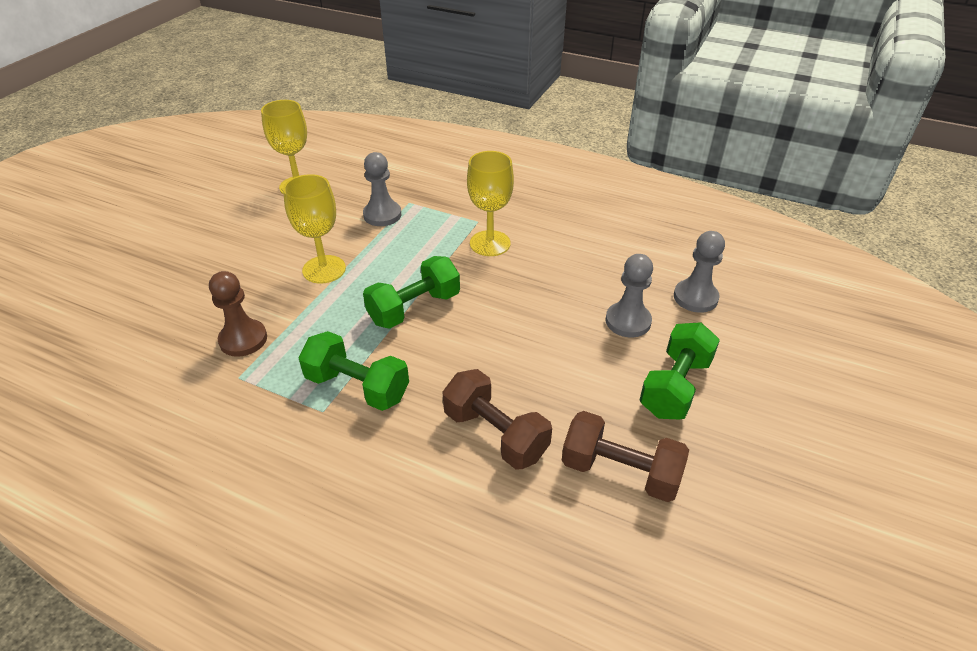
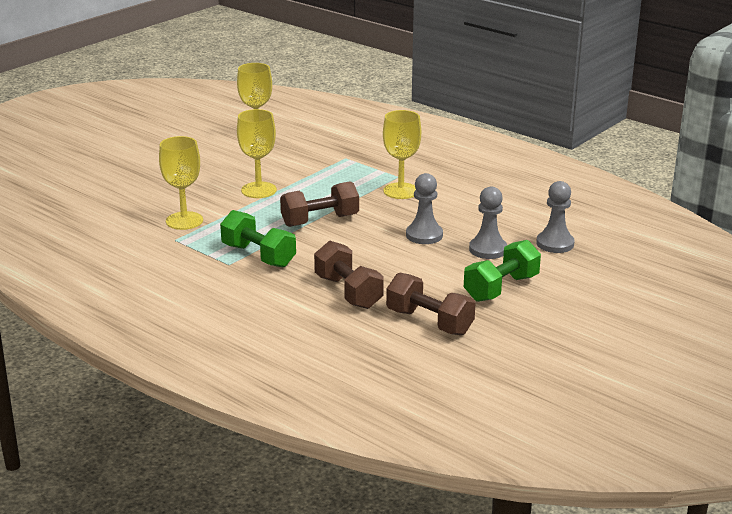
camera: 15 degrees right, 15 degrees down
(243, 339) = (184, 221): brown pawn -> yellow goblet
(382, 215) = (319, 163): grey pawn -> grey pawn (424, 235)
(414, 308) = (320, 221): green dumbbell -> brown dumbbell

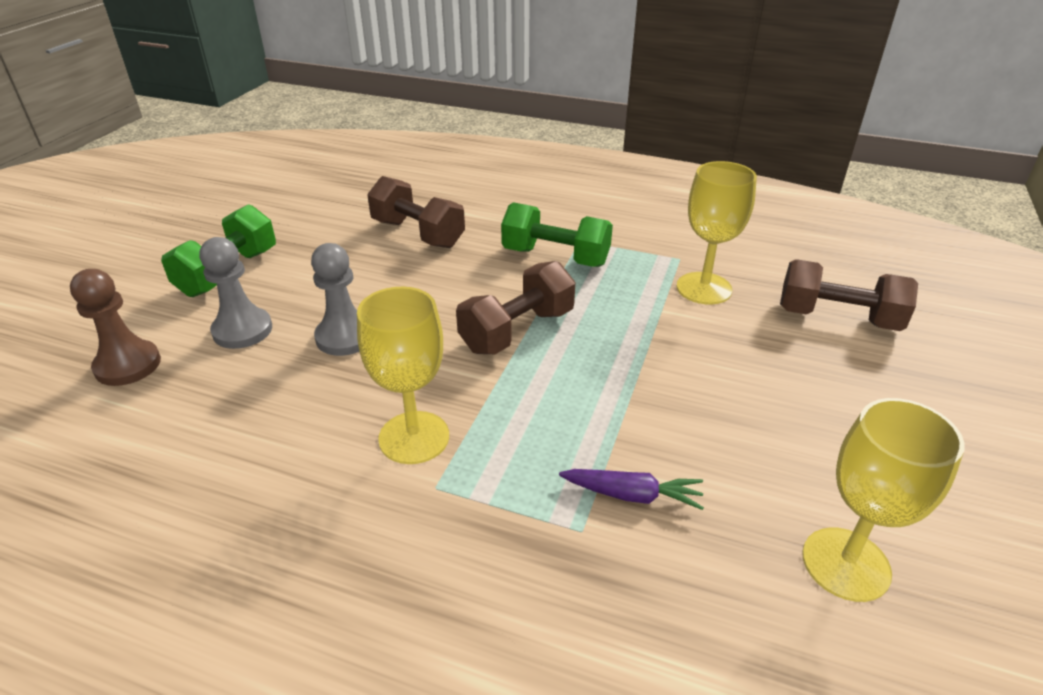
camera: 160 degrees right, 10 degrees up
(258, 190) = (665, 375): yellow goblet -> none
(316, 161) = (633, 495): none -> purple carrot
(429, 322) = (315, 219): brown dumbbell -> brown dumbbell (837, 318)
(555, 244) = (128, 365): grey pawn -> brown pawn

